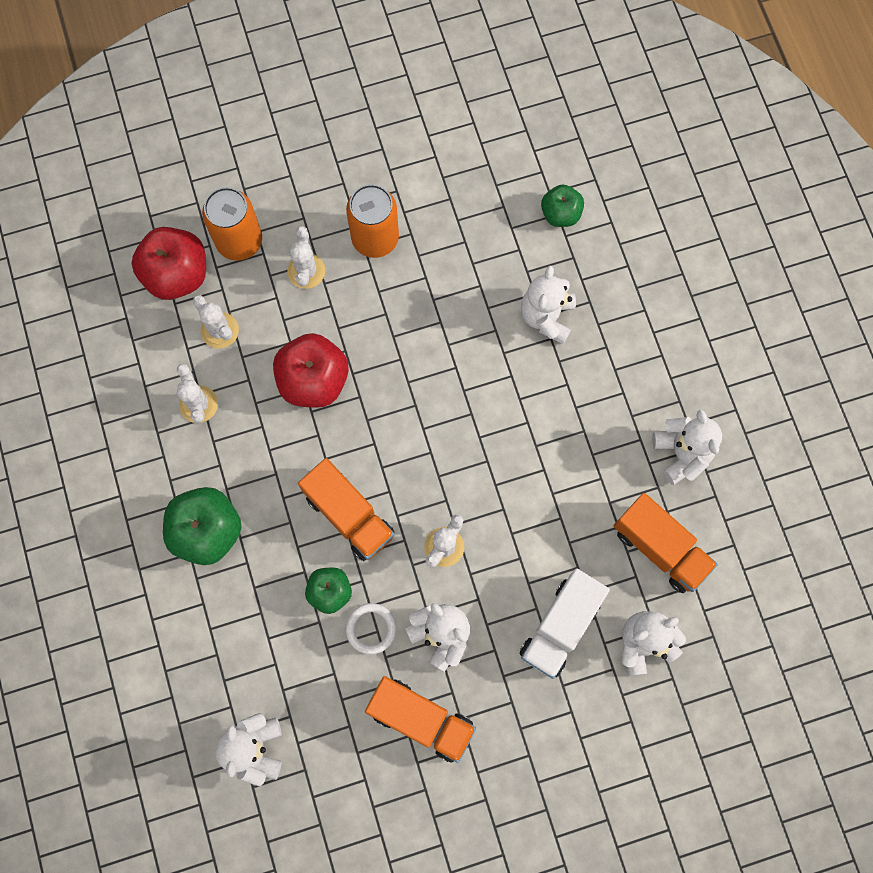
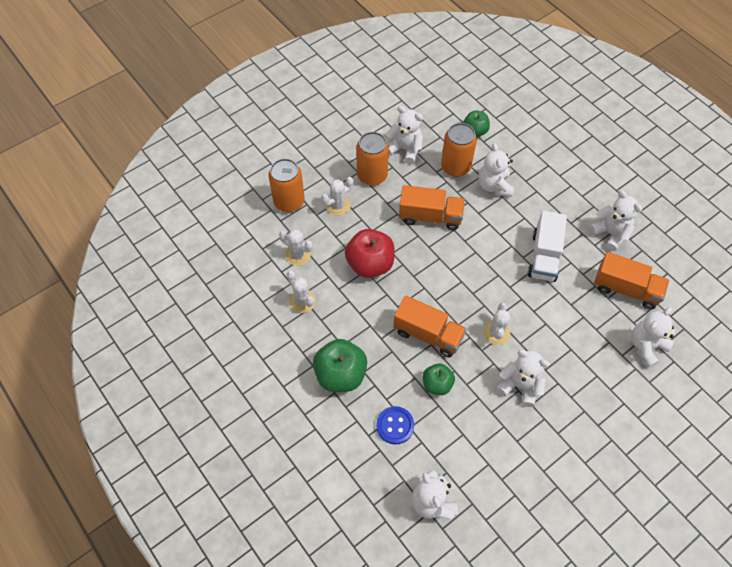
camera: 20 degrees left, 15 degrees down
(177, 275) = (257, 232): red apple -> none
(250, 629) = (395, 425): none -> blue button
(306, 271) = (338, 205): white cactus -> white cactus turned 75 degrees clockwise
(371, 629) = (474, 397): white ring -> none
(421, 719) = (532, 442): orange truck -> orange truck (430, 217)
(442, 210) = (405, 149): none -> white teddy bear
(504, 265) = (455, 167): none -> orange can
(560, 626) = (591, 354): white truck -> white truck (544, 256)

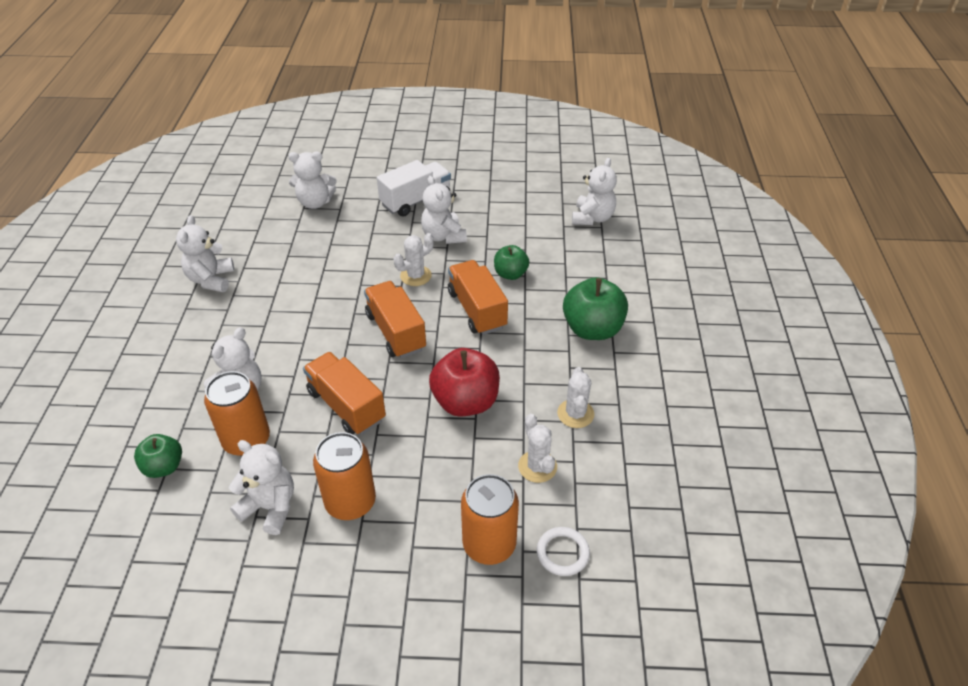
camera: 140 degrees left, 15 degrees down
(251, 221) = (562, 553): none -> white ring
(338, 205) = (432, 493): white cactus -> none
(395, 425) = (576, 270): blue button -> none
(405, 149) = (270, 507): white teddy bear -> white teddy bear turned 135 degrees clockwise
(544, 256) = (293, 300): white truck -> white truck (416, 201)
(626, 289) = (269, 239): orange truck -> orange truck (396, 332)

